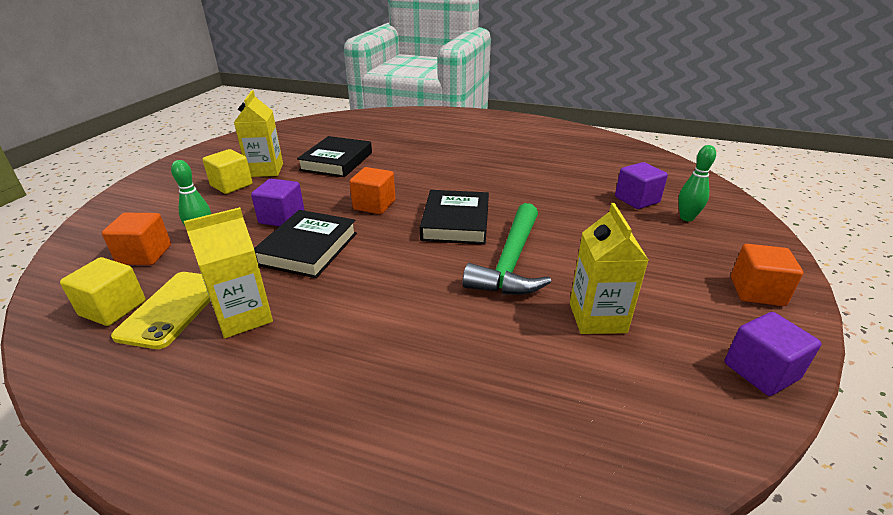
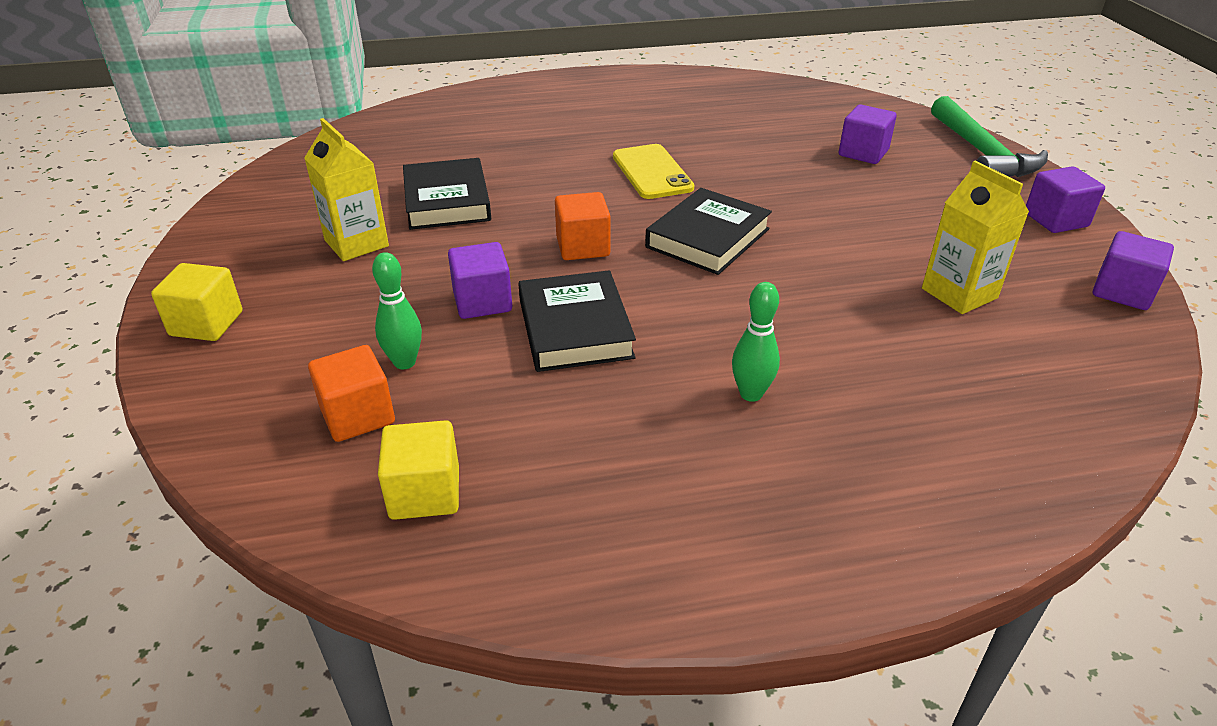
camera: 30 degrees left, 5 degrees up
(173, 309) = (508, 460): yellow phone -> yellow phone (652, 172)
(231, 185) = (336, 280): yellow cube -> yellow cube (206, 324)
(244, 316) = (611, 433): yellow carton -> none
(455, 222) = (708, 238): black book -> black book turned 60 degrees clockwise
(511, 262) = (820, 265): green hammer -> green hammer (981, 153)
(686, 218) = (929, 160): green bowling pin -> green bowling pin (751, 394)
(757, 291) = (1055, 220): orange cube -> purple cube

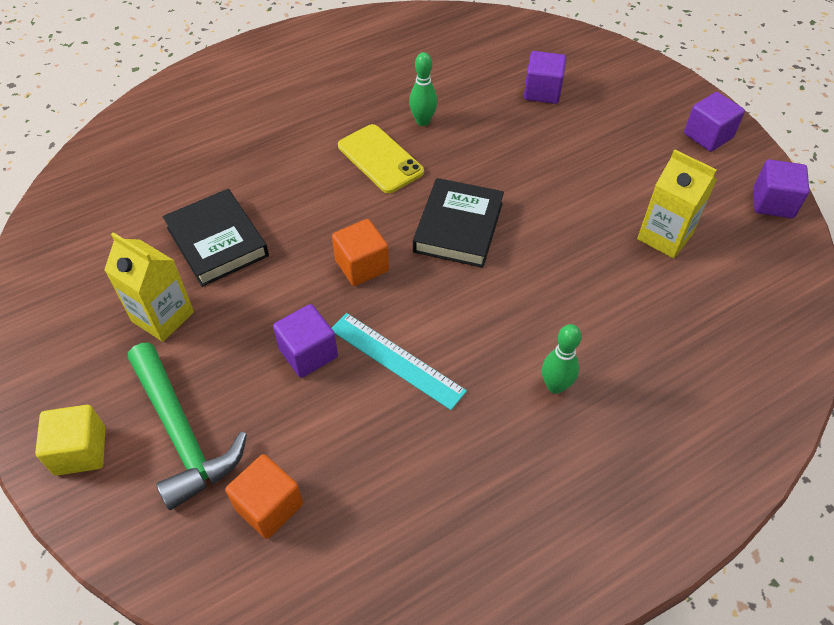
camera: 20 degrees left, 15 degrees up
(404, 362) = (277, 439): green bowling pin -> green bowling pin (423, 121)
(425, 493) = (361, 562): yellow cube -> none
(575, 328) = (396, 359): black book -> turquoise ruler
(981, 153) = (632, 69): green hammer -> green hammer (182, 433)

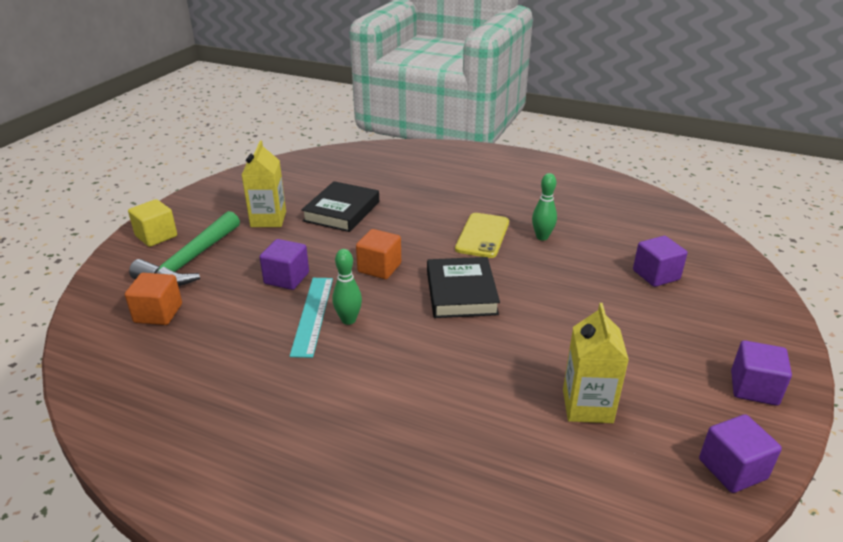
camera: 55 degrees right, 20 degrees down
(458, 227) = (461, 292): black book -> black book turned 75 degrees counterclockwise
(555, 386) = (356, 402): green bowling pin -> green bowling pin (348, 320)

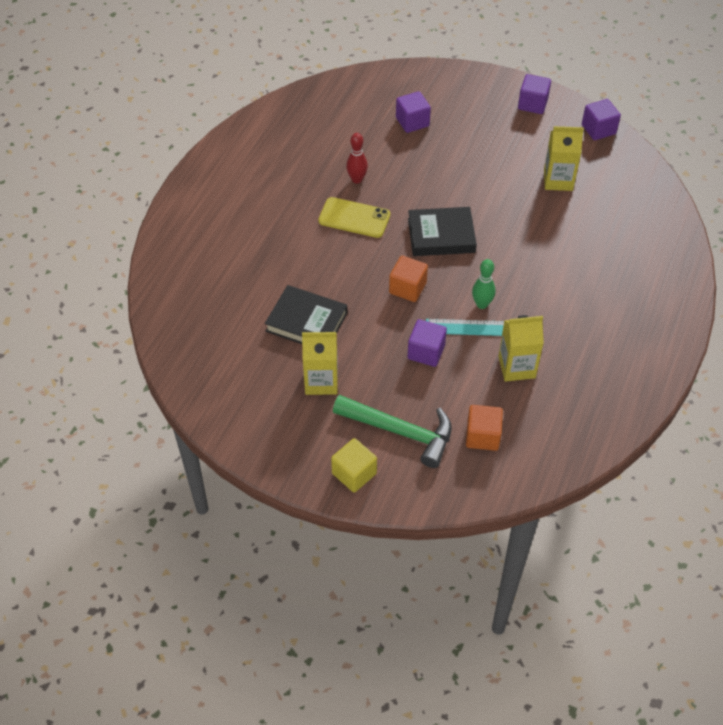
camera: 90 degrees left, 20 degrees up
(244, 344) = (516, 367): none -> yellow carton
(542, 237) = (357, 179): green bowling pin -> red bowling pin

